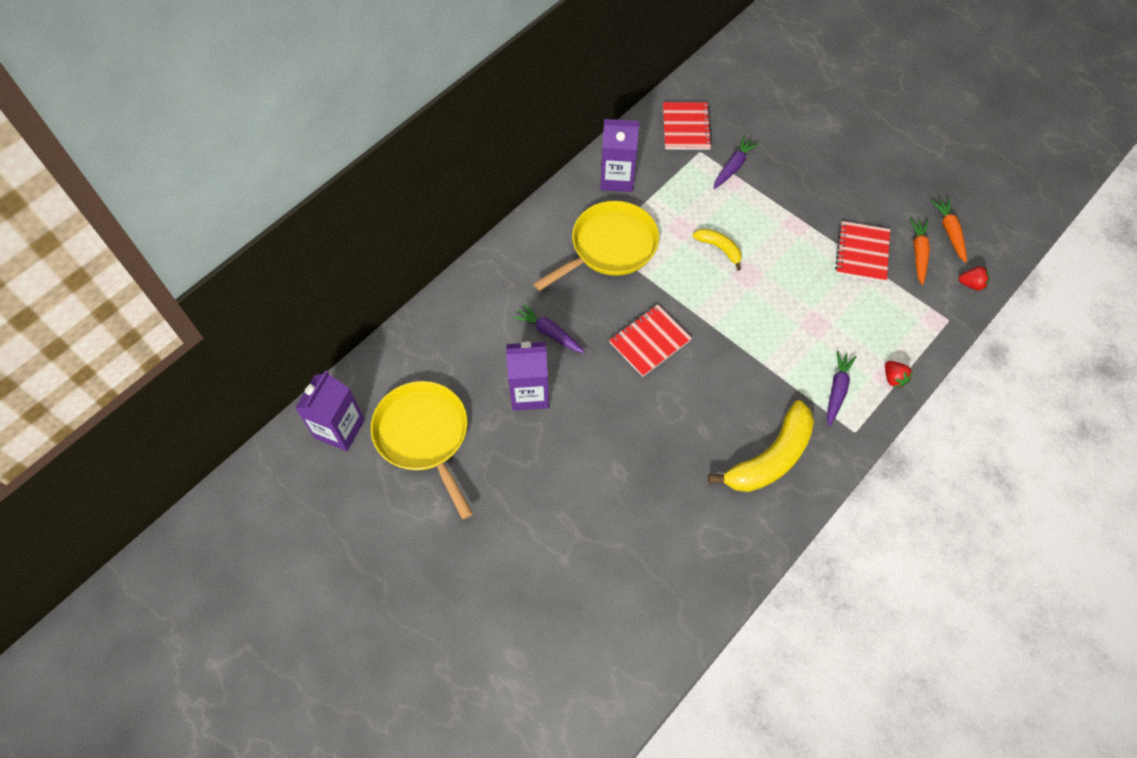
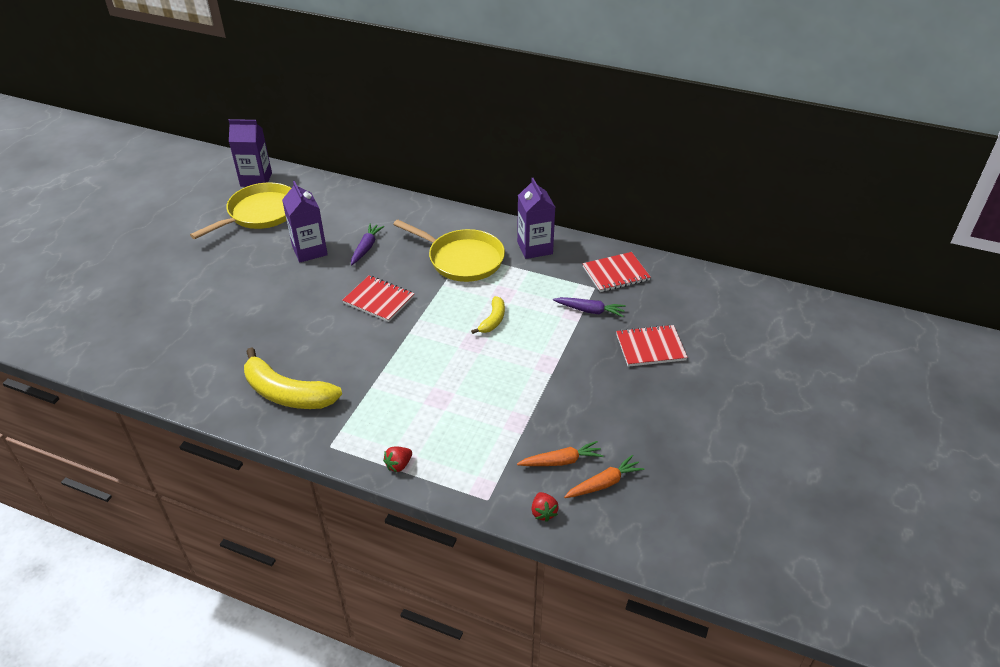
camera: 70 degrees right, 20 degrees down
(837, 390) = (371, 425): purple carrot -> none
(862, 253) = (538, 416): red notebook -> red notebook (650, 347)

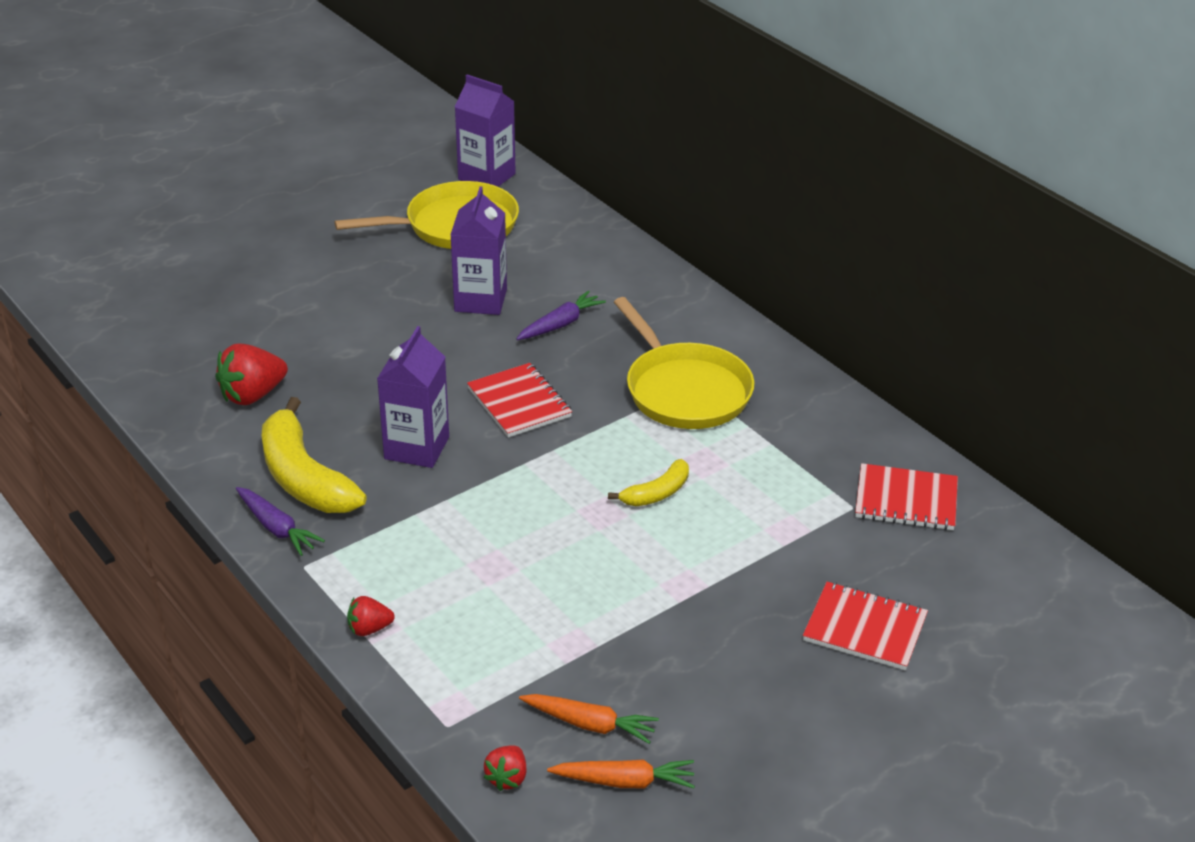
camera: 30 degrees right, 5 degrees down
(214, 357) = (252, 395): none -> red strawberry
(535, 248) = (809, 414): purple carton -> purple carton (417, 448)
(590, 310) = (815, 537): purple carrot -> purple carrot (276, 528)

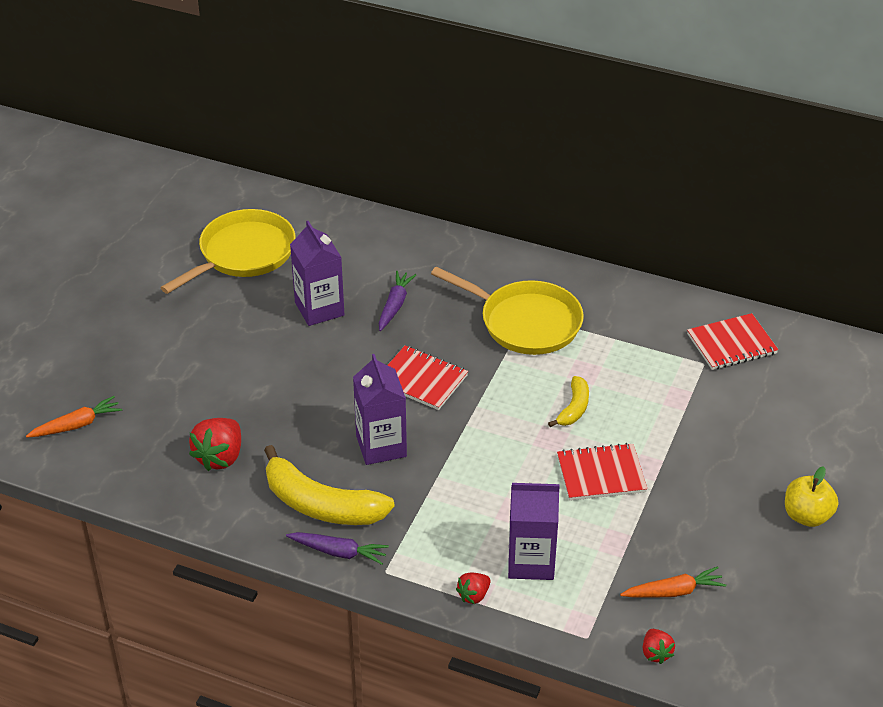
camera: 30 degrees left, 5 degrees up
(486, 177) = (229, 202): purple carton -> purple carton (531, 562)
(624, 781) = (727, 619): orange carrot -> orange carrot (77, 425)
(827, 716) = (807, 516): none -> yellow apple
(865, 628) = (780, 446): red notebook -> red notebook (601, 474)

